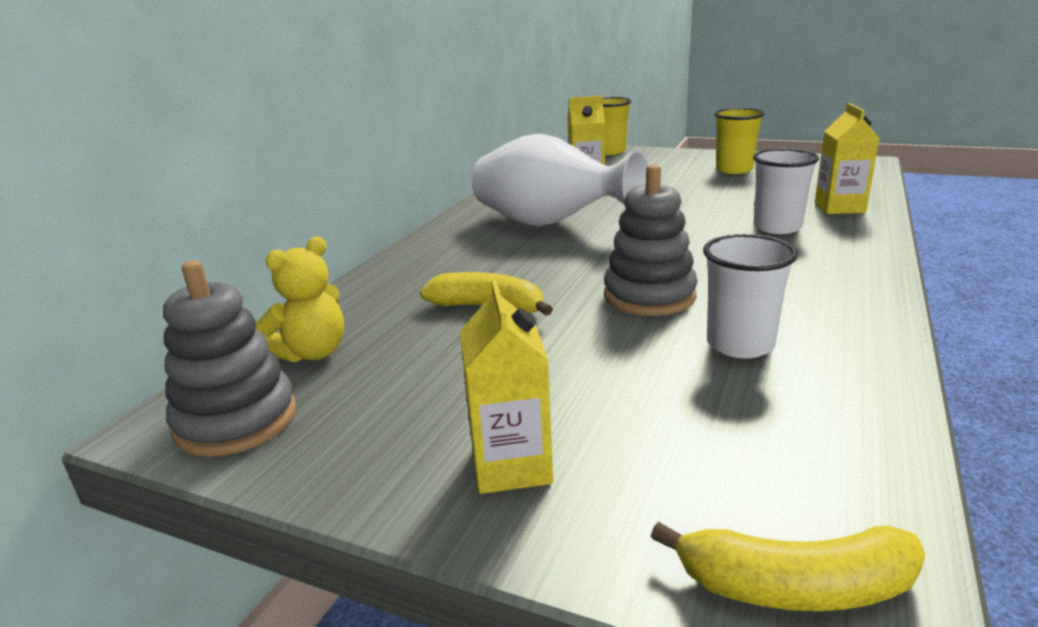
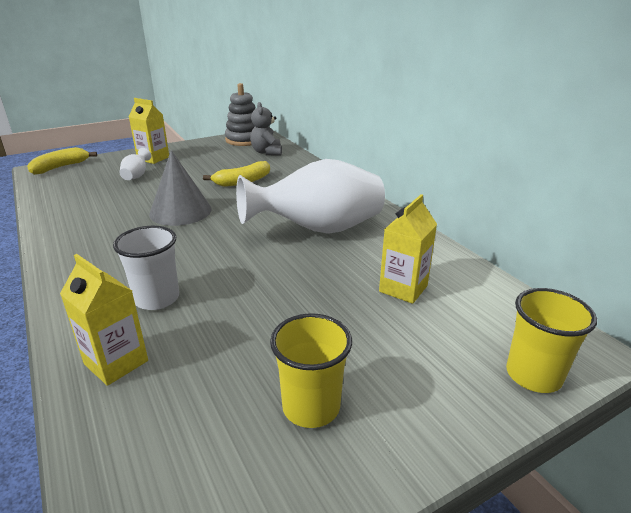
camera: 125 degrees right, 5 degrees up
(313, 353) = (267, 152): yellow teddy bear -> grey teddy bear
(623, 412) = (136, 176): none -> white vase
(649, 296) = (180, 211): grey stacking toy -> grey cone
(740, 344) = (114, 207): white cup -> none

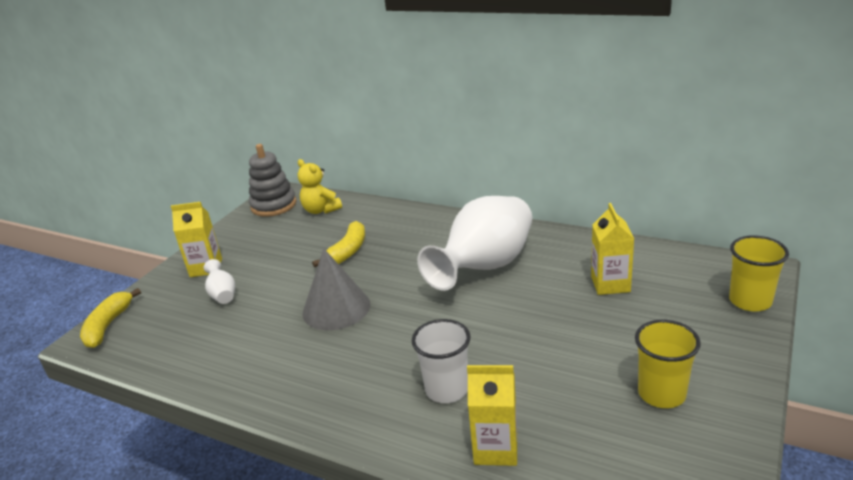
camera: 30 degrees left, 0 degrees up
(267, 152) = (321, 210): grey teddy bear -> yellow teddy bear

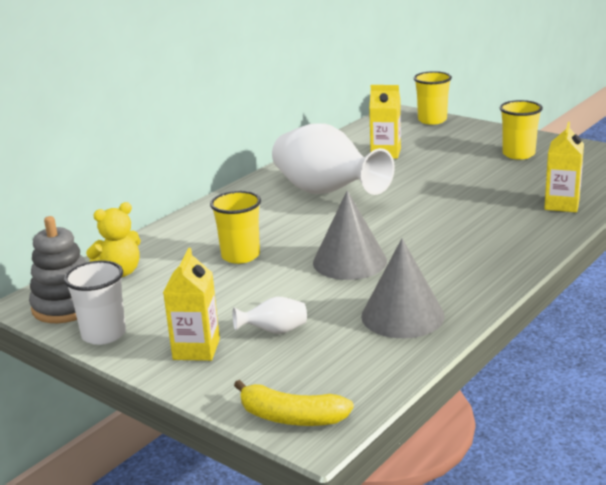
camera: 80 degrees left, 5 degrees down
(234, 354) = (402, 316): none -> grey cone
(347, 252) = (240, 256): yellow banana -> yellow cup
(447, 389) = (493, 217): white cup -> white cup (104, 334)

